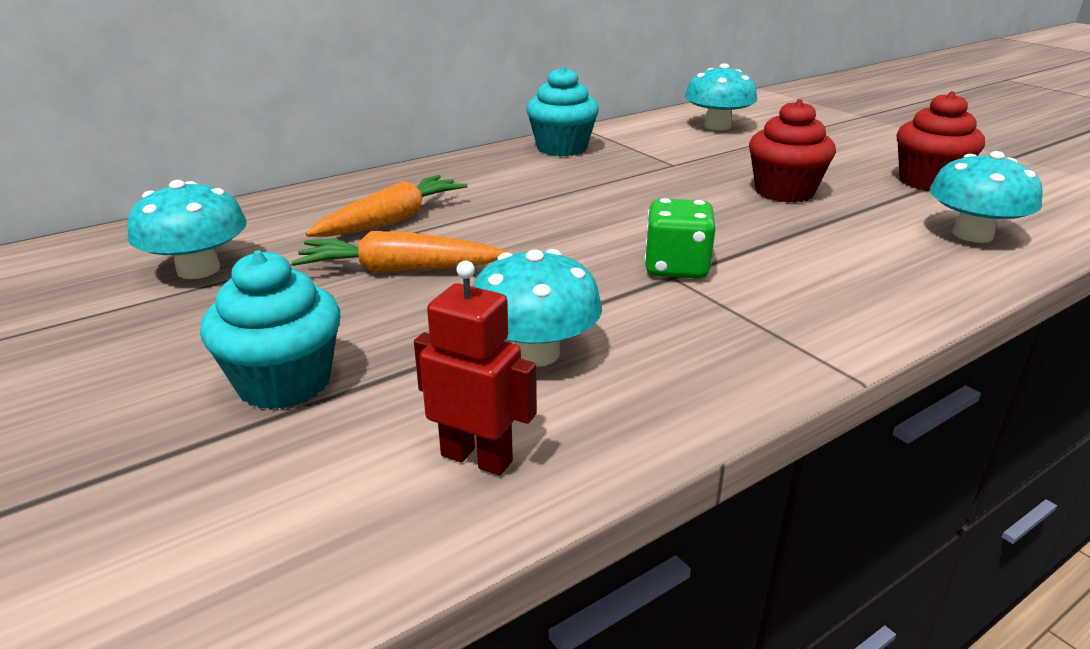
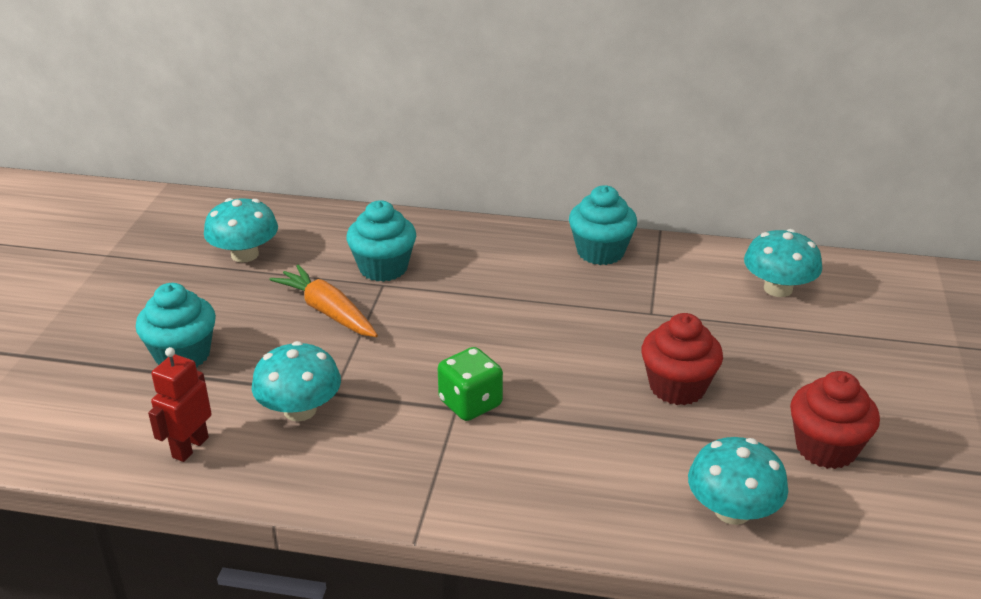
camera: 45 degrees right, 5 degrees up
(392, 220) = (383, 268): orange carrot -> turquoise cupcake
(477, 458) = (190, 447): red robot -> red robot turned 135 degrees counterclockwise

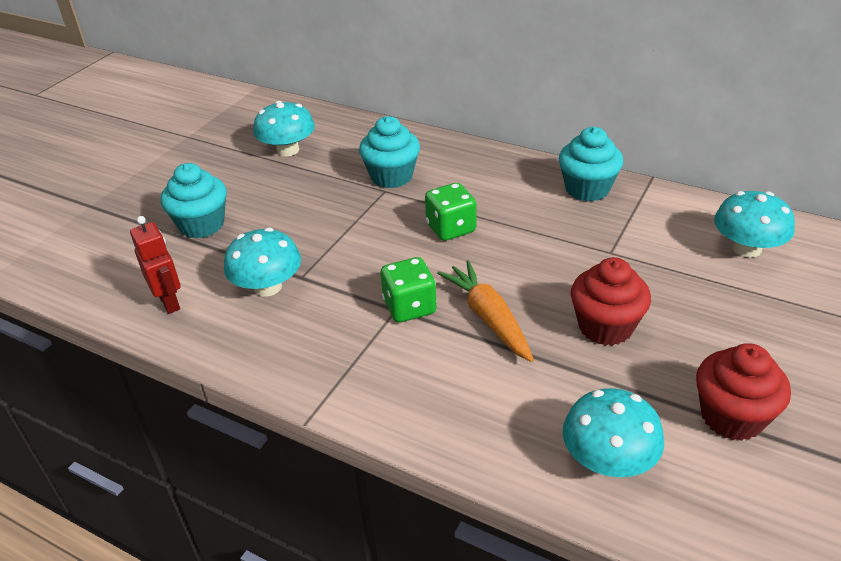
camera: 20 degrees right, 5 degrees up
(190, 447) = (169, 302): red robot -> red robot turned 105 degrees clockwise
(327, 311) = (329, 207): orange carrot -> orange carrot (488, 318)
(476, 314) = (451, 228): none -> green dice

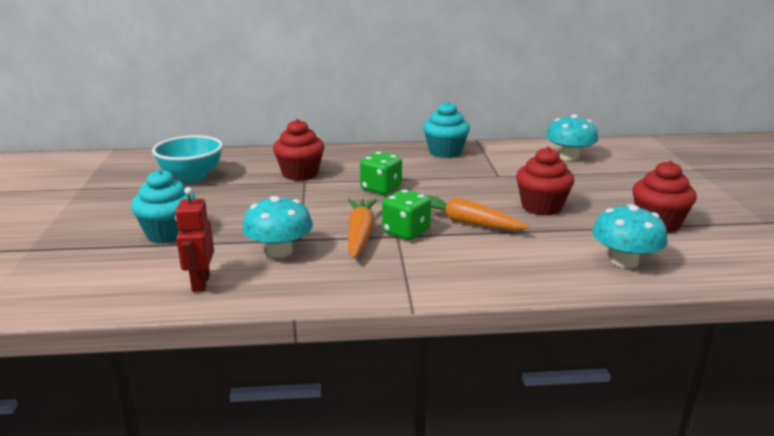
camera: 35 degrees left, 15 degrees down
(169, 302) = (200, 283): red robot -> red robot turned 120 degrees counterclockwise
(288, 150) = (192, 177): turquoise mushroom -> turquoise bowl
(361, 293) = (360, 235): none -> orange carrot
(391, 176) = (300, 174): turquoise cupcake -> red cupcake

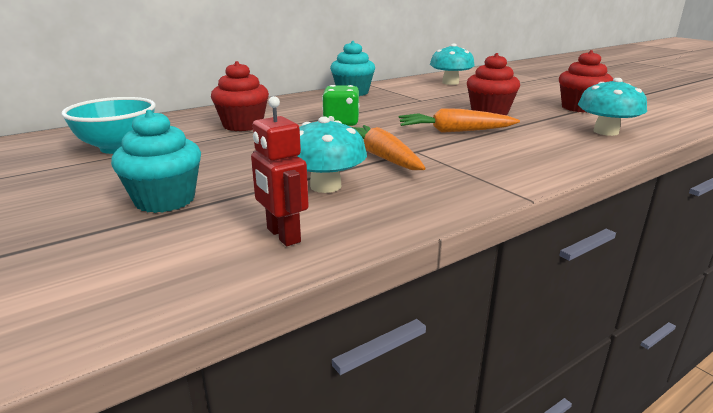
camera: 30 degrees left, 0 degrees up
(406, 232) = (418, 147): green dice -> none

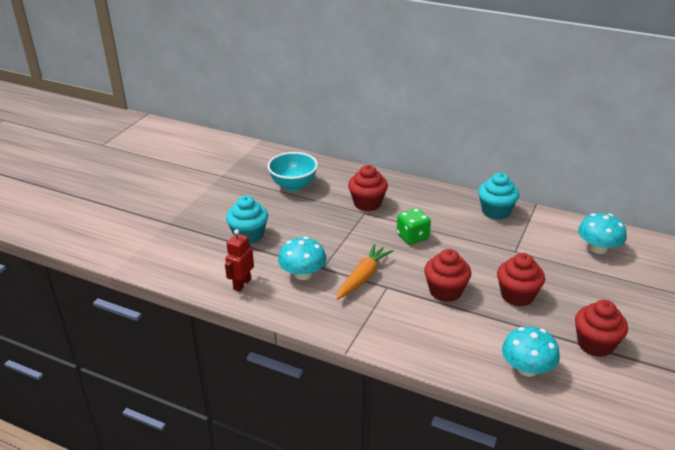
camera: 60 degrees right, 10 degrees up
(454, 131) = (445, 291): orange carrot -> red cupcake

